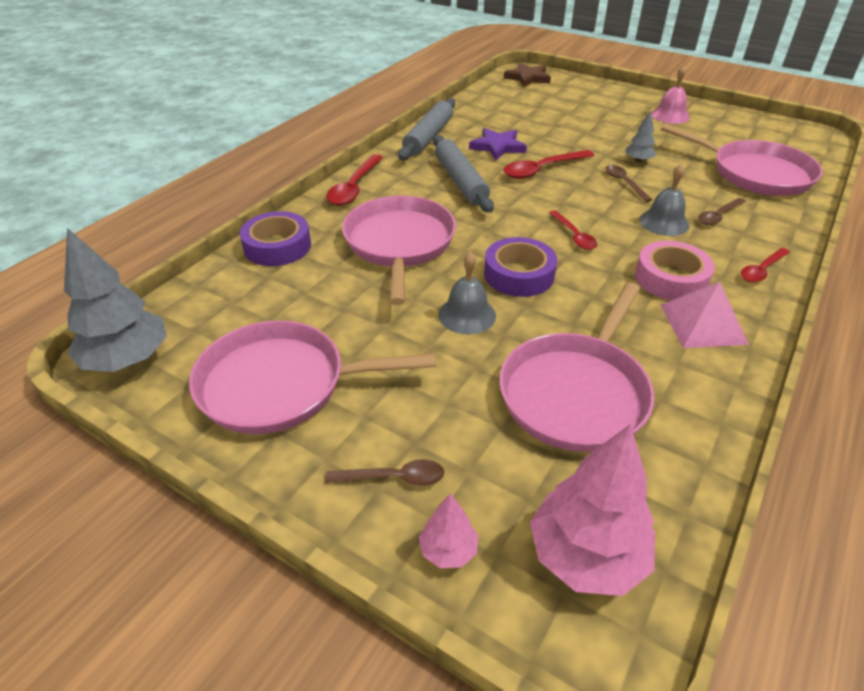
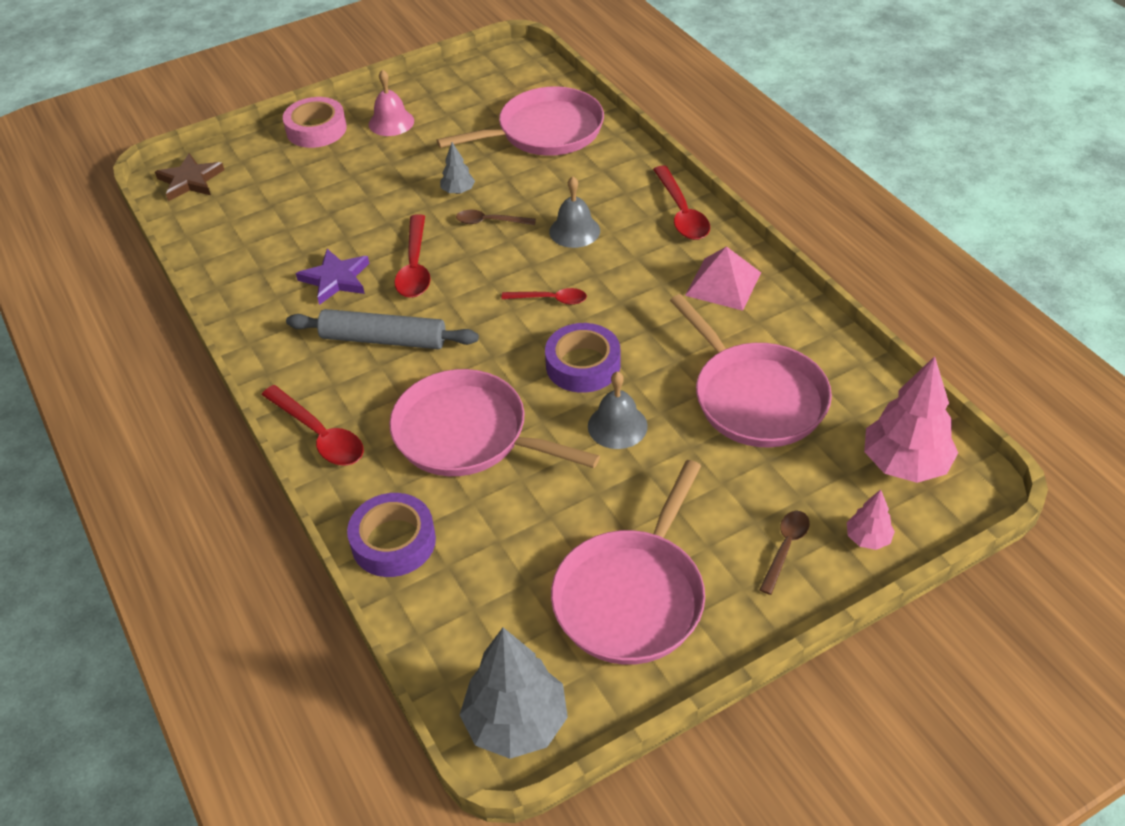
camera: 60 degrees left, 5 degrees up
(428, 137) = (257, 327): grey rolling pin -> none
(671, 278) = (656, 270): pink tape -> pink tape (316, 129)
(718, 216) = (591, 192): brown spoon -> none
(761, 270) = (681, 213): red spoon -> red spoon, size x1.59

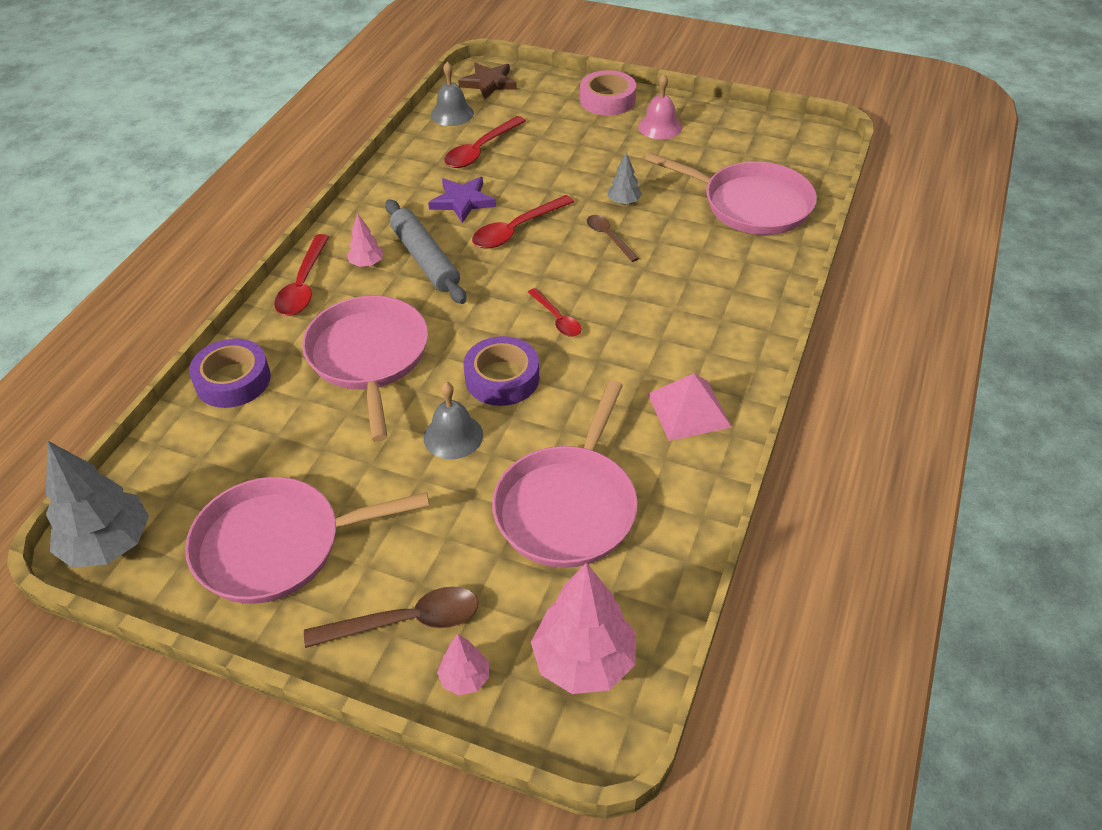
camera: 50 degrees right, 0 degrees up
(342, 379) = (367, 263): none -> pink tree
(574, 231) = (652, 287): grey bell -> grey bell (452, 114)
(681, 213) = (749, 336): red spoon -> red spoon (480, 150)
(785, 548) = (406, 621): brown spoon -> brown spoon, size x1.59

